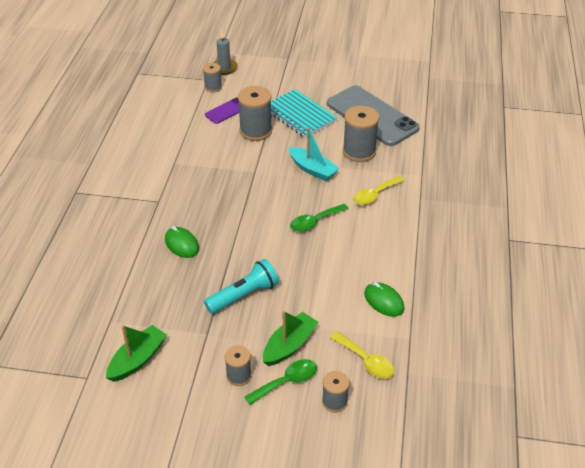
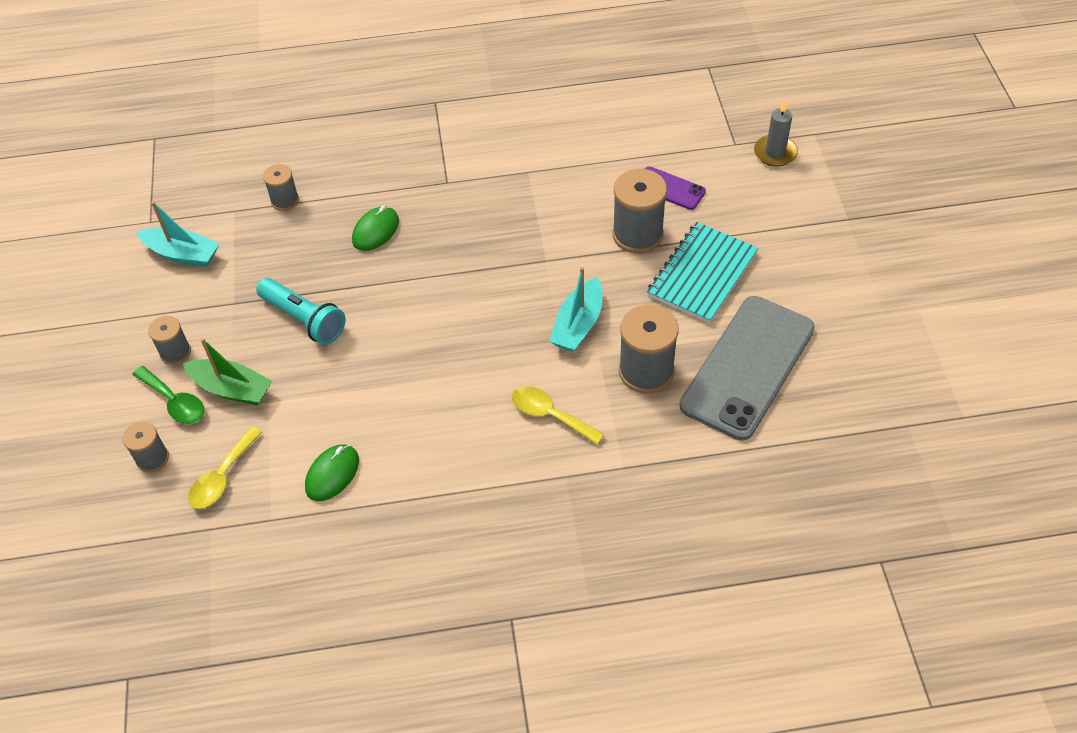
camera: 75 degrees right, 10 degrees up
(137, 359) = (182, 254): green boat -> turquoise boat
(213, 87) = (719, 156): grey spool -> grey spool (285, 200)
(314, 222) = (464, 356): green spoon -> none

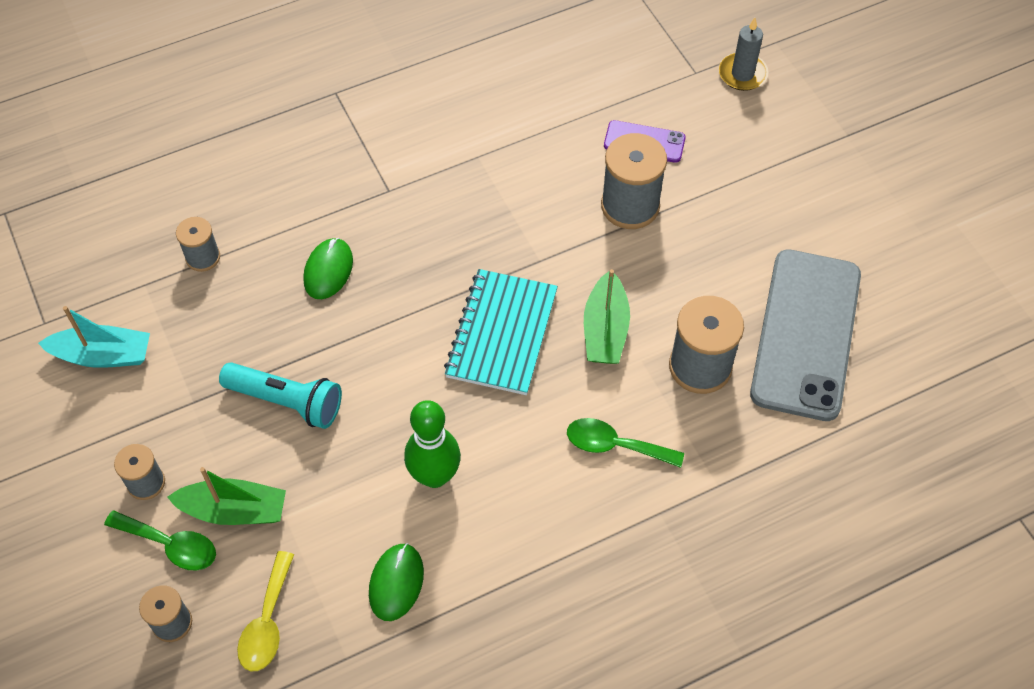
camera: 20 degrees left, 5 degrees up
(395, 402) = (434, 475): none -> green bowling pin
(550, 415) = (615, 445): yellow spoon -> green spoon
(578, 324) = (605, 330): turquoise boat -> green boat
(702, 274) = (717, 237): turquoise notebook -> turquoise notebook (501, 334)

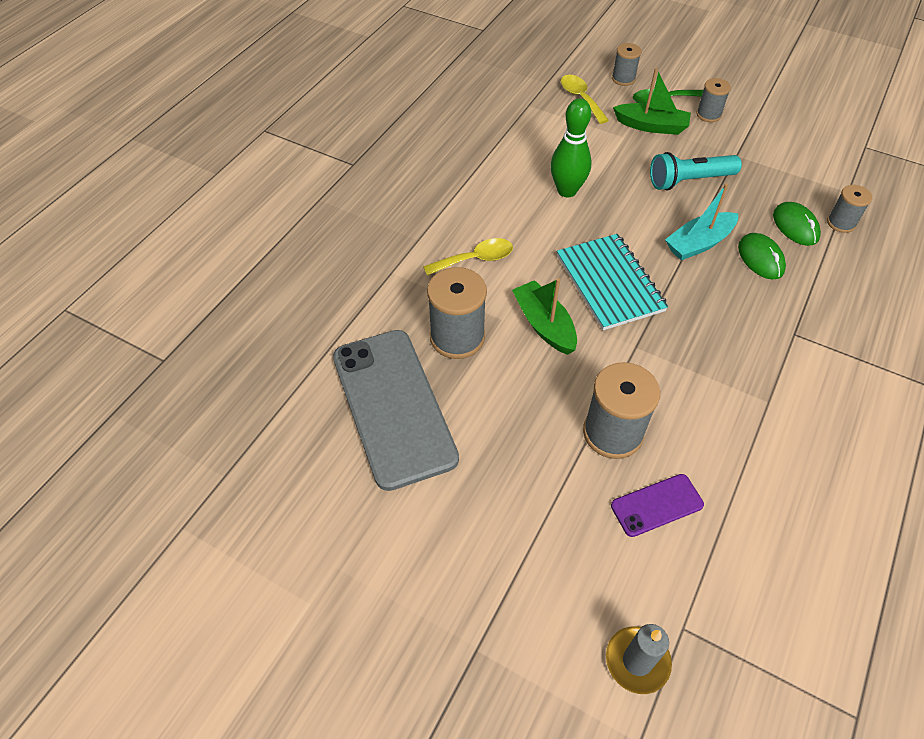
camera: 145 degrees right, 5 degrees down
(103, 355) = (813, 149): turquoise boat -> turquoise boat (699, 243)
(234, 510) = (651, 126): green boat -> green boat turned 135 degrees counterclockwise
(396, 583) = (535, 140): green mouse -> green mouse (795, 226)
(615, 445) = (475, 259): green spoon -> yellow spoon

